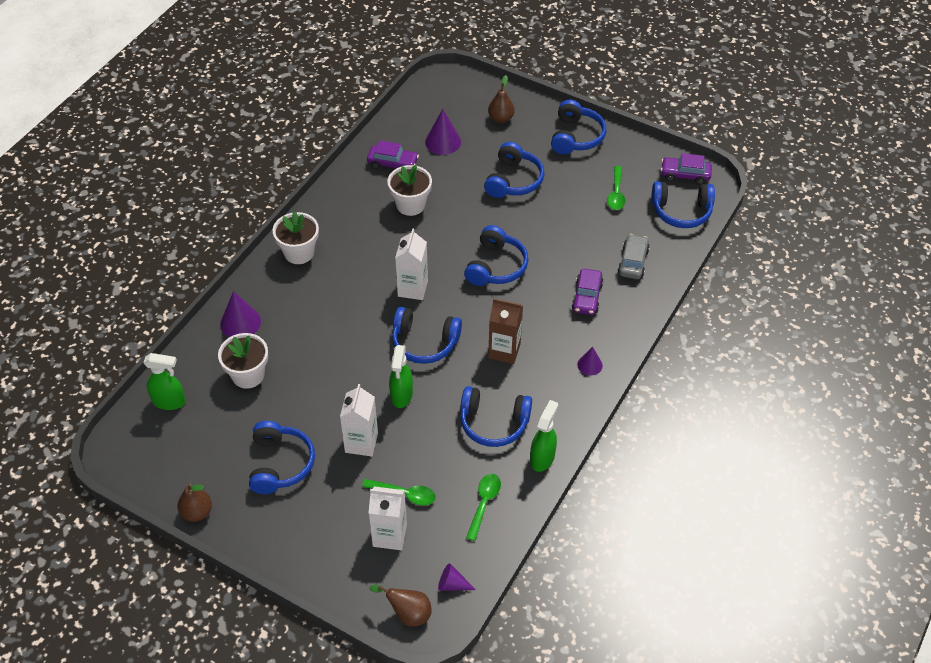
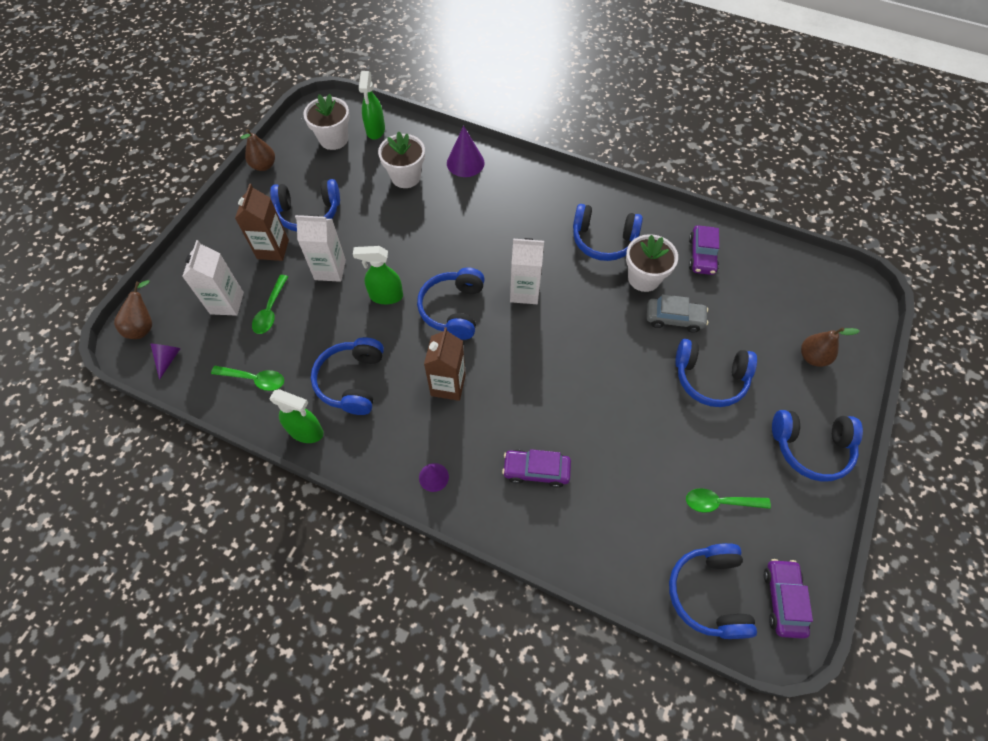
camera: 85 degrees right, 10 degrees up
(299, 252) = (557, 193): white flower pot -> white flower pot (333, 139)
(325, 496) = (273, 249): none -> brown carton
(443, 142) = (751, 299): purple cone -> none
(496, 266) = (569, 368): blue headphones -> blue headphones (603, 240)
(633, 262) = (602, 526): grey car -> grey car (674, 319)

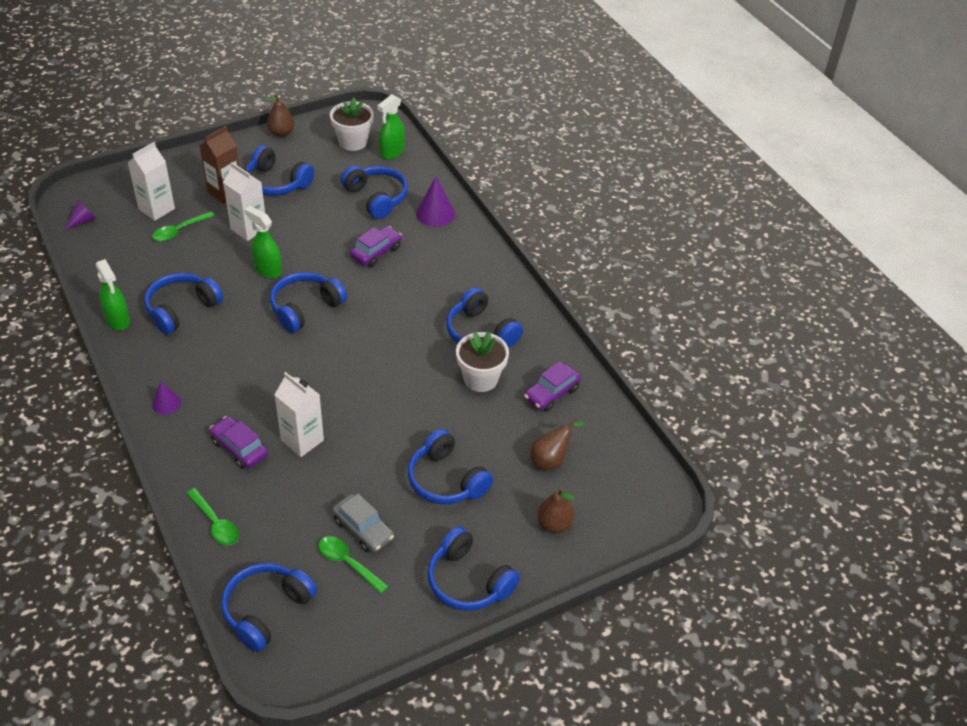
camera: 35 degrees right, 15 degrees down
(144, 326) = (90, 191): brown pear -> brown pear (550, 460)
(254, 379) = (121, 267): green spoon -> green spoon (215, 523)
(405, 177) = (376, 198): white flower pot -> blue headphones
(448, 385) = (243, 354): brown carton -> none
(524, 292) = (372, 329): white carton -> white carton (302, 440)
(674, 319) = (469, 422): grey car -> grey car (363, 529)
(783, 600) = (316, 656): purple car -> purple car (376, 252)

